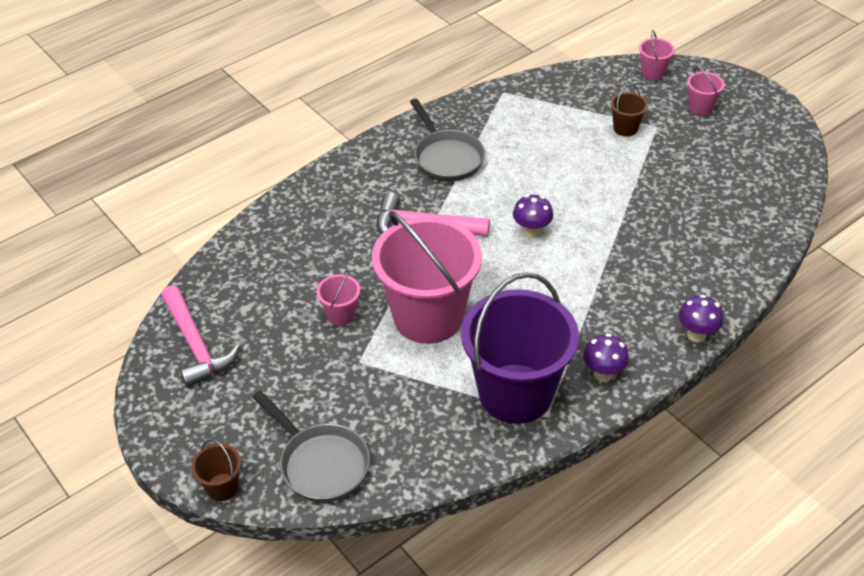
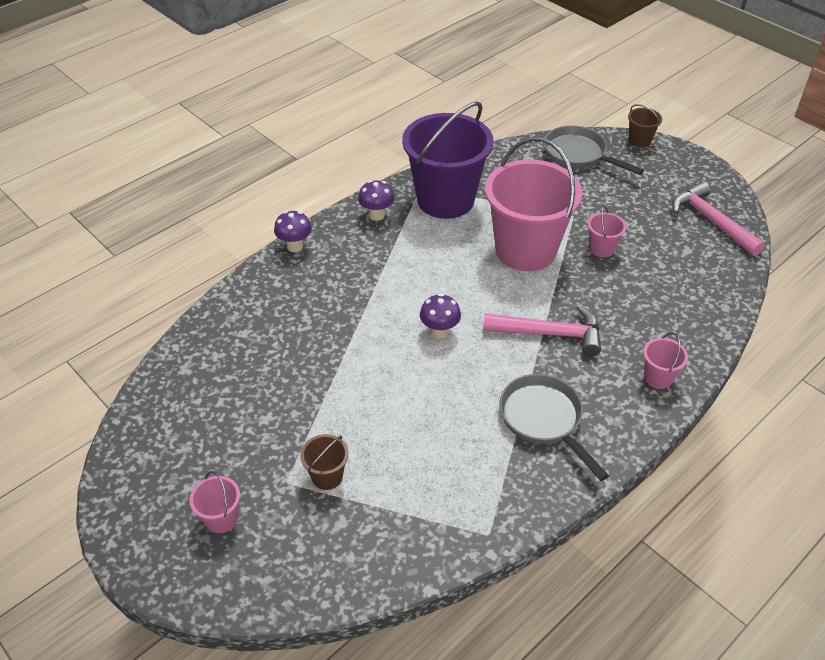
camera: 175 degrees right, 0 degrees up
(652, 73) = (273, 586): pink bucket -> pink bucket (658, 377)

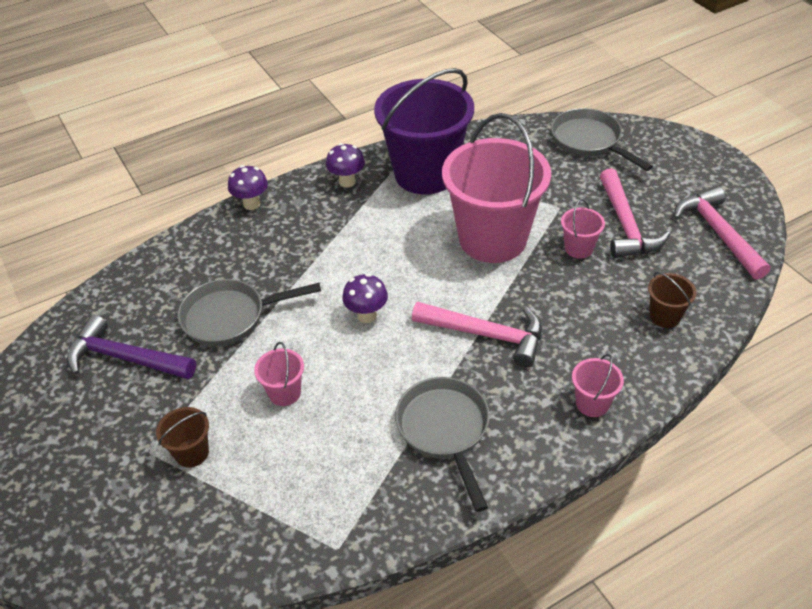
camera: 15 degrees right, 0 degrees up
(221, 519) = (70, 478): pink bucket -> pink bucket (285, 393)
(230, 403) = (125, 358): none -> purple hammer
(315, 351) = (230, 317): none -> grey pan
(634, 224) = (625, 225): none -> pink hammer
(639, 141) = (665, 133): brown bucket -> brown bucket (664, 316)

